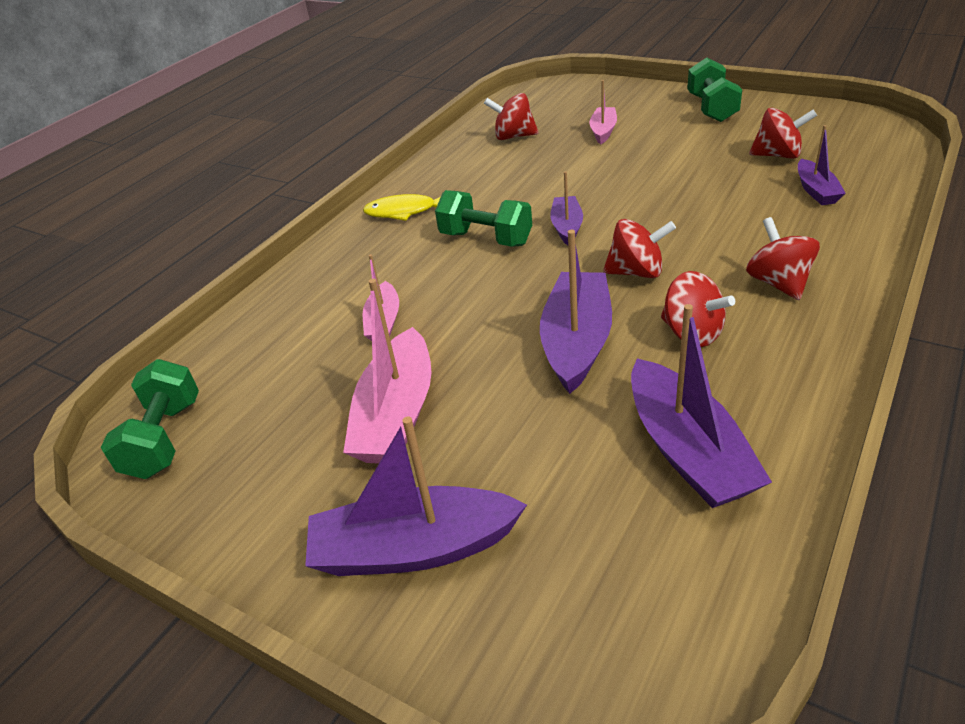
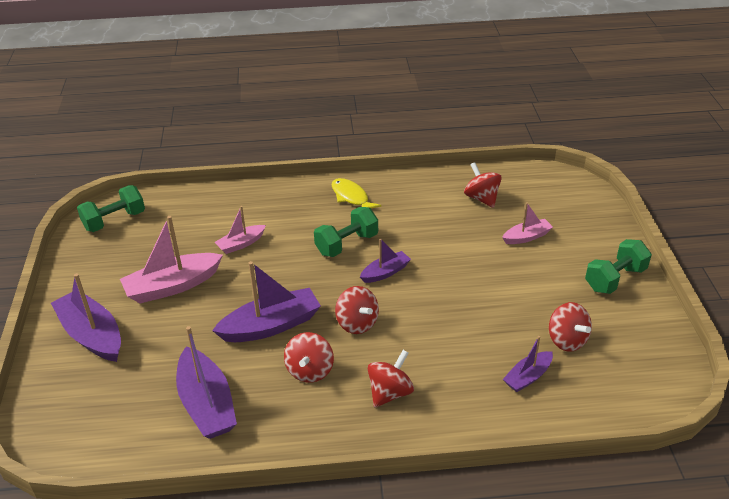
camera: 50 degrees right, 0 degrees up
(486, 239) = (346, 244): green dumbbell -> green dumbbell turned 60 degrees clockwise
(687, 451) = (207, 404): purple boat -> purple boat turned 60 degrees counterclockwise

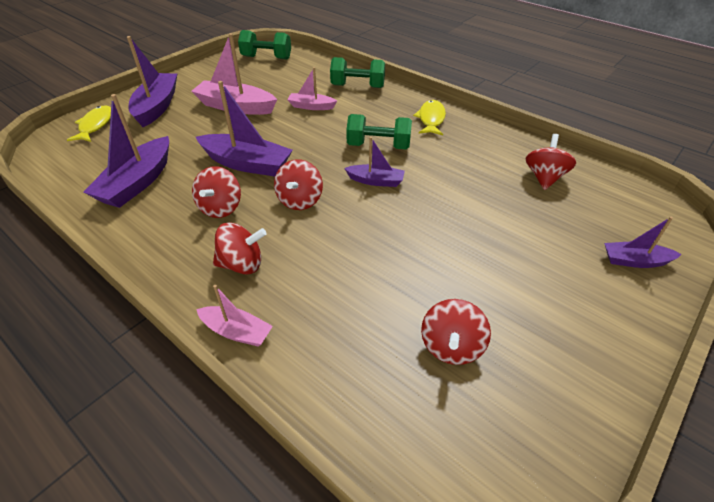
camera: 45 degrees right, 5 degrees up
(61, 393) = (95, 125): none -> yellow fish
(310, 370) = (221, 208): red spinning top -> red spinning top turned 45 degrees counterclockwise
(526, 237) = (545, 232): pink boat -> pink boat (237, 332)
(527, 377) = (363, 346): purple boat -> purple boat (635, 261)
(615, 279) = (594, 332): green dumbbell -> green dumbbell (357, 86)

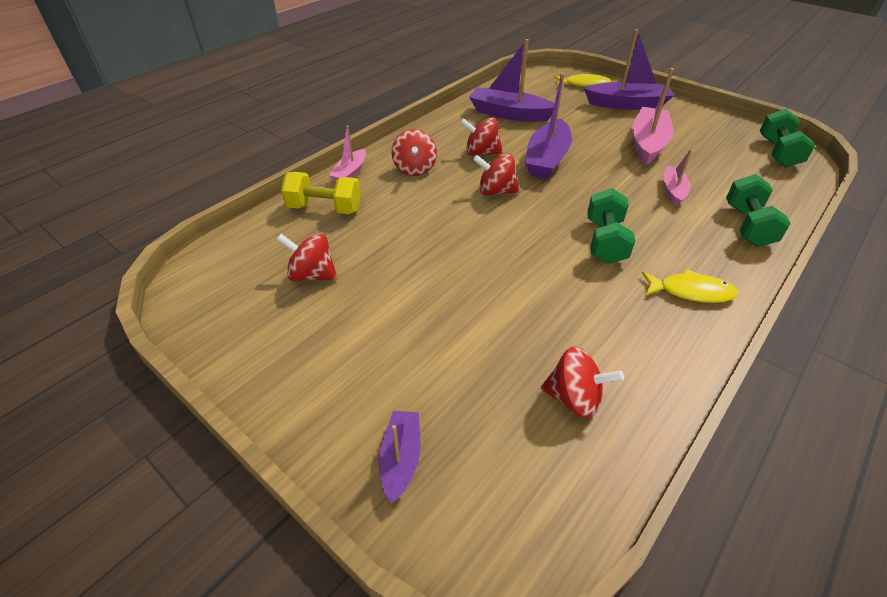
camera: 90 degrees right, 0 degrees up
(321, 351) = (325, 208): none -> yellow dumbbell
(376, 181) = (535, 238): purple boat -> none

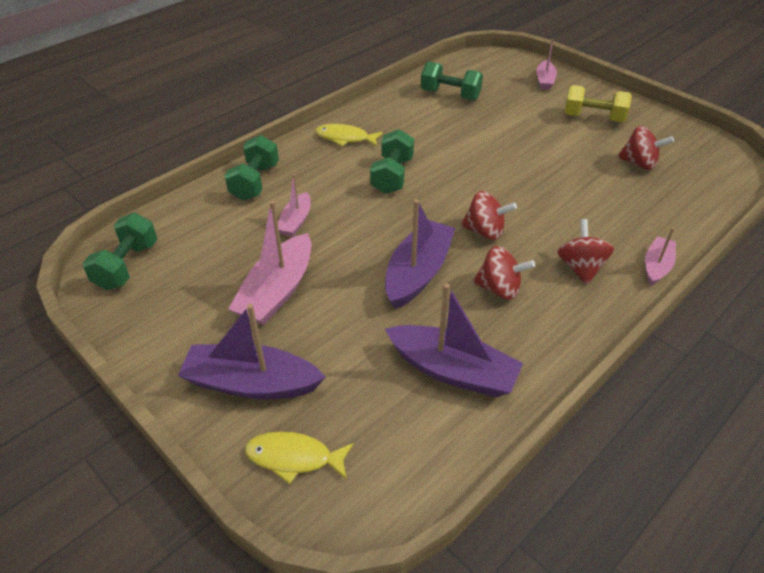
camera: 175 degrees left, 0 degrees up
(325, 208) = (661, 221): yellow dumbbell -> yellow dumbbell (593, 118)
(401, 459) = (544, 80): purple boat -> pink boat
(574, 398) = (450, 95): red spinning top -> green dumbbell

